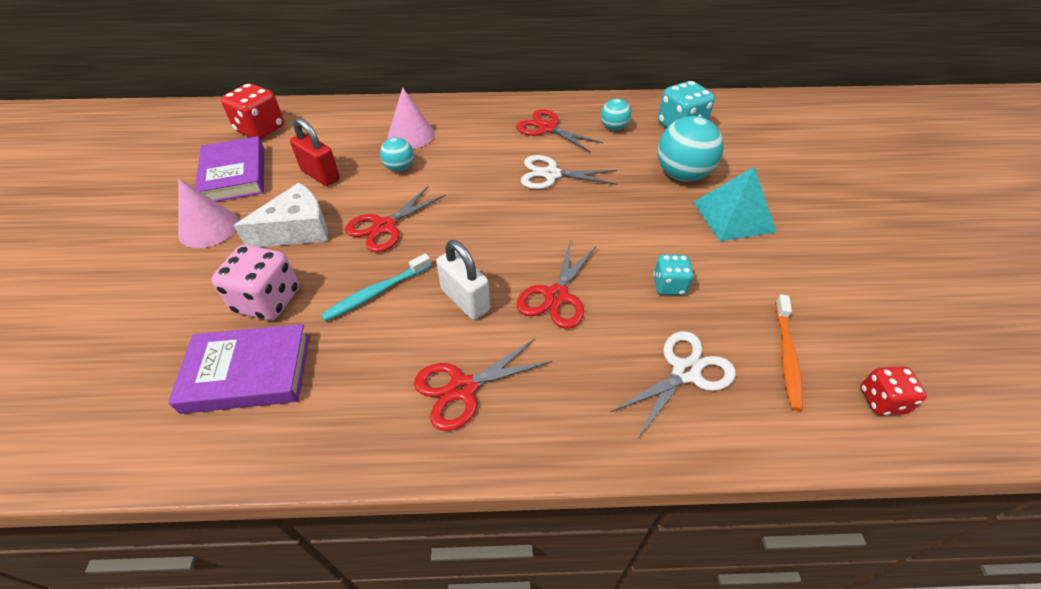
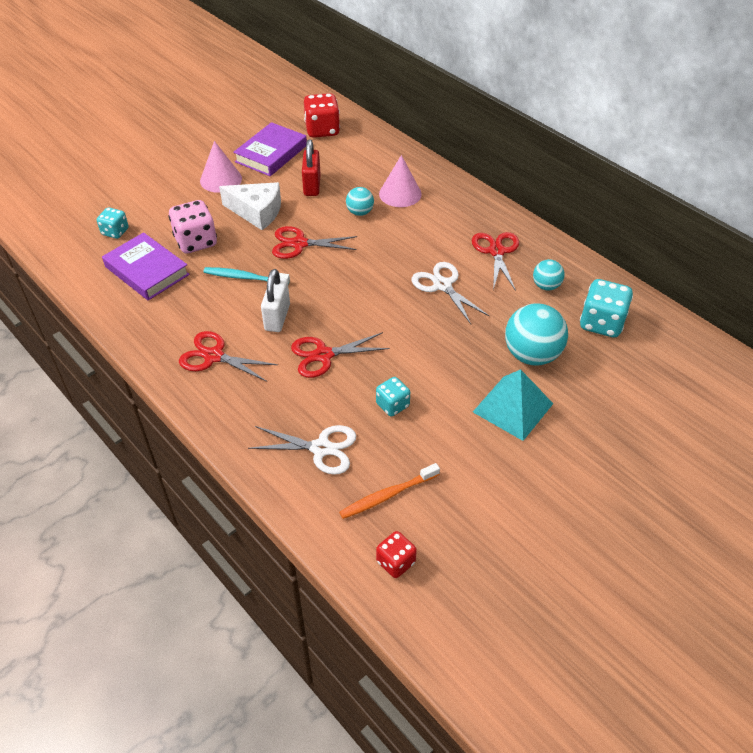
camera: 50 degrees right, 0 degrees up
(137, 366) = (115, 232): none -> turquoise dice

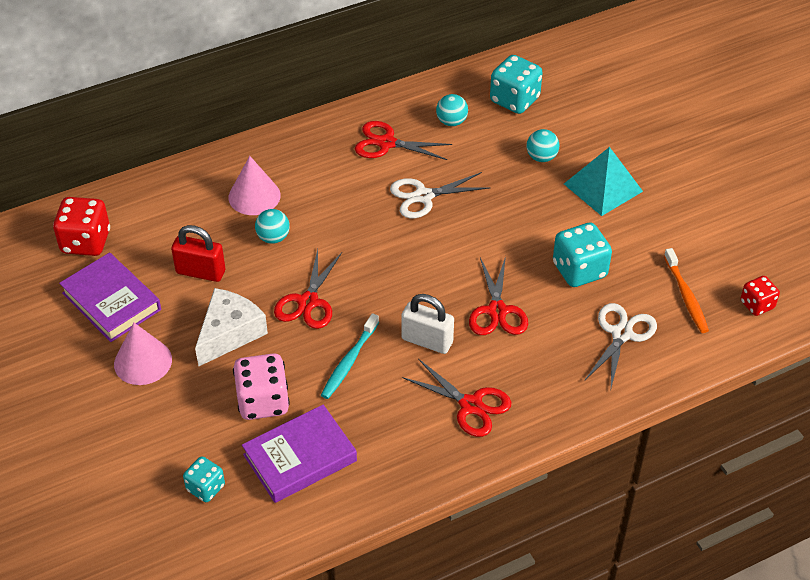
camera: 75 degrees left, 0 degrees up
(214, 356) = (471, 405): red scissors -> red scissors turned 90 degrees counterclockwise
(392, 405) = (579, 270): turquoise dice -> turquoise dice, size x1.66
(532, 355) = (541, 157): turquoise ball -> turquoise ball, size x0.54

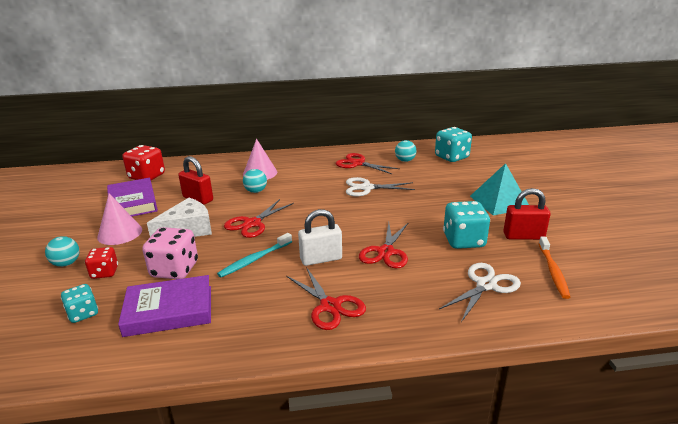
camera: 20 degrees right, 20 degrees down
(427, 341) = (321, 259): white padlock -> white padlock turned 60 degrees counterclockwise
(541, 157) = (459, 182): turquoise ball -> turquoise ball (66, 263)
(644, 246) = (523, 236): none -> red padlock
(757, 305) = (622, 289): red dice -> red dice (105, 272)

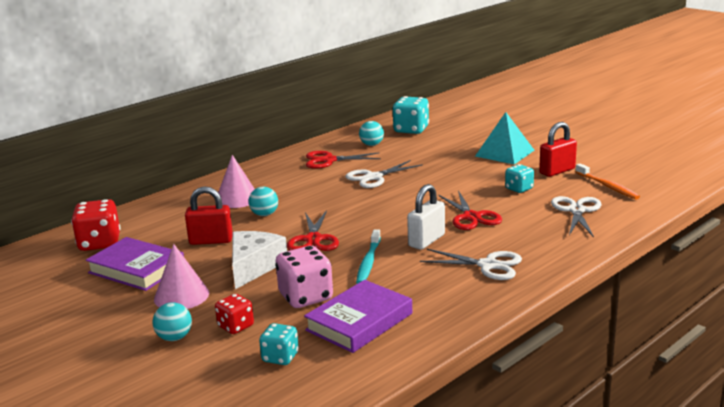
camera: 35 degrees left, 5 degrees down
(330, 306) = (488, 265): red scissors -> white scissors
(463, 241) = (519, 189): turquoise dice -> turquoise dice, size x0.60

